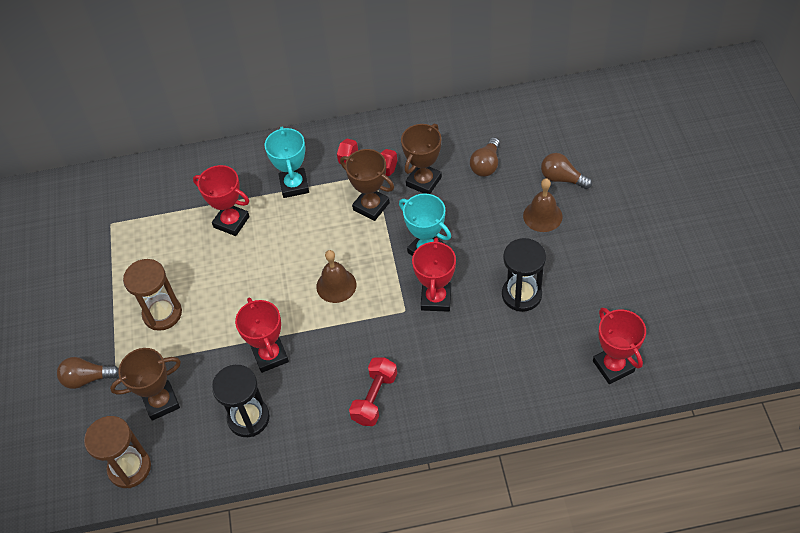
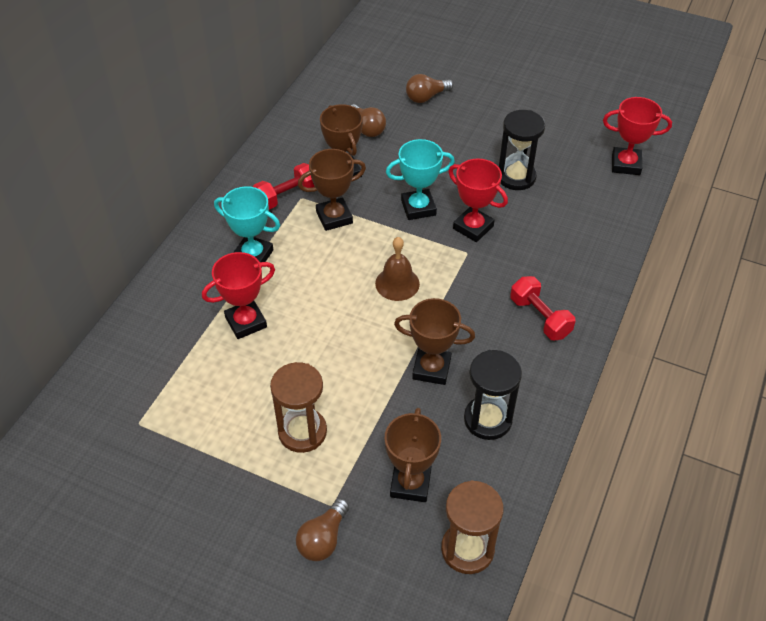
camera: 60 degrees left, 5 degrees down
(270, 355) = (431, 369): red trophy -> brown trophy
(542, 216) = (451, 126): brown bell -> none

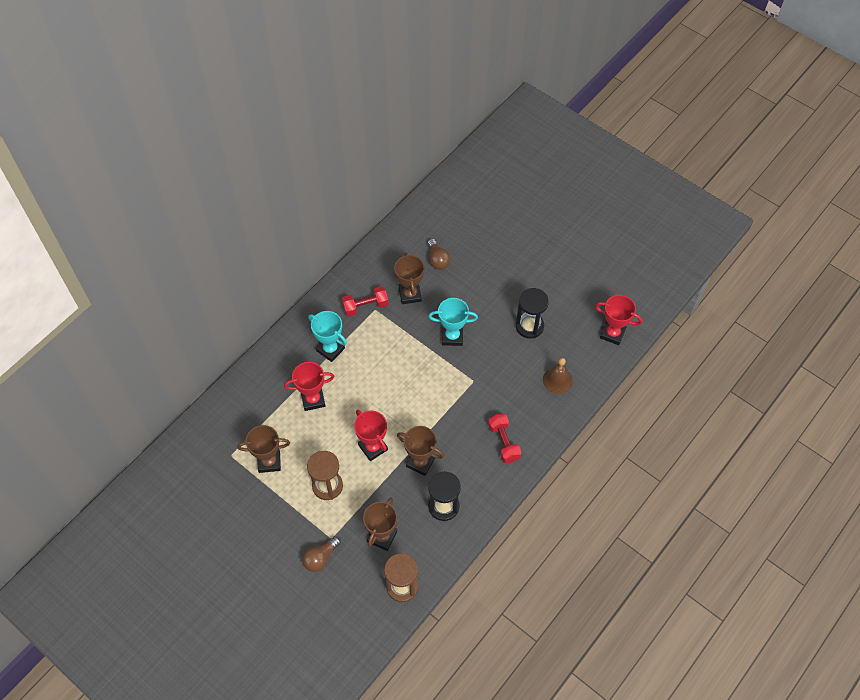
camera: 15 degrees right, 10 degrees up
(334, 217) = (392, 331): brown trophy -> brown trophy (269, 462)
(397, 283) = (418, 394): brown bell -> brown bell (557, 380)
(426, 97) = (489, 240): brown light bulb -> none
(473, 227) = (484, 361): red trophy -> red trophy (373, 447)

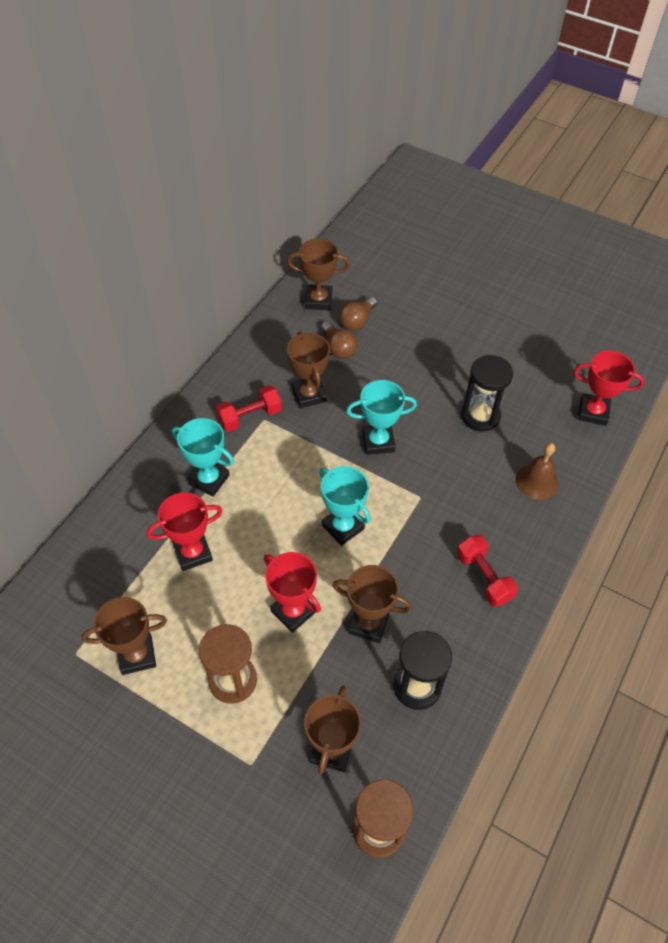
camera: 10 degrees left, 5 degrees down
(320, 558) = (238, 801): brown light bulb -> brown light bulb (357, 321)
(416, 395) = (343, 527): none -> turquoise trophy
(430, 219) = (318, 300): none -> brown trophy

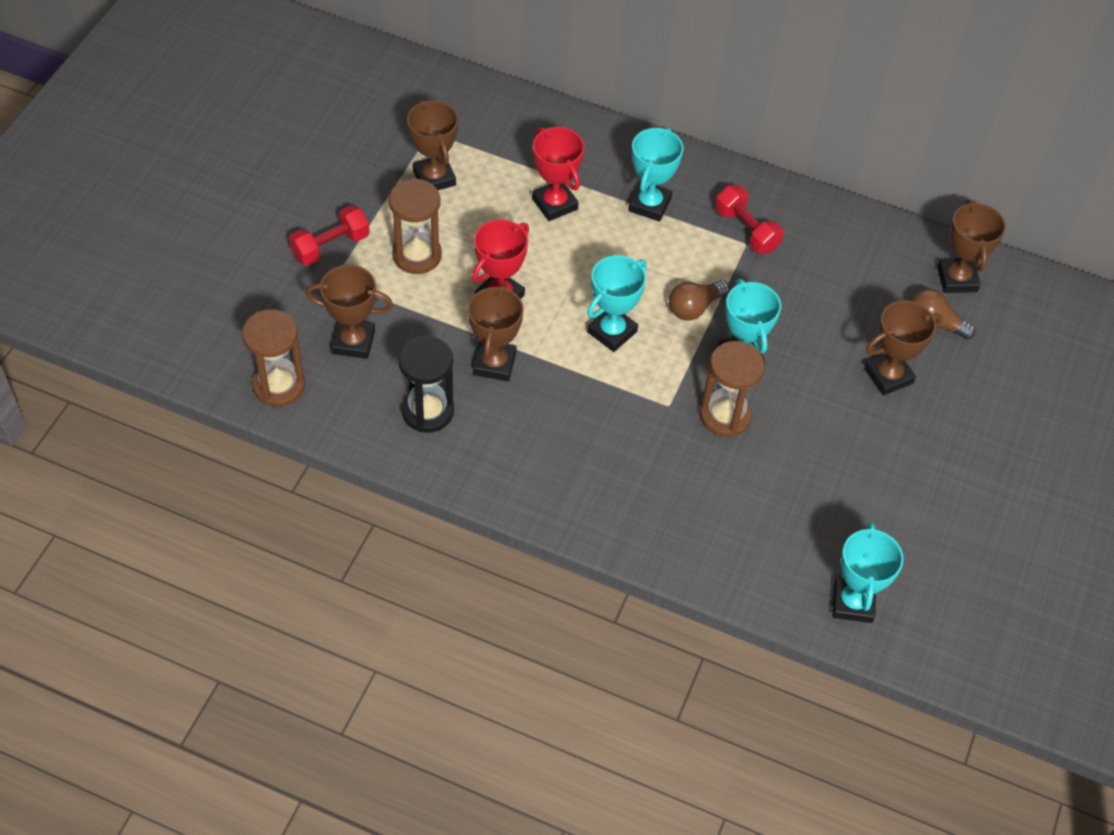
camera: 80 degrees right, 0 degrees up
(309, 395) = (795, 283): brown trophy -> brown trophy (888, 376)
(338, 348) = (880, 307): brown light bulb -> brown light bulb (694, 308)
(432, 461) = (725, 416): none -> brown hourglass
(480, 416) = (810, 467): black hourglass -> none
(484, 577) = (570, 472): red dumbbell -> red dumbbell (330, 246)
(536, 481) = (719, 530): brown bell -> none
(593, 412) = (853, 603): red trophy -> turquoise trophy

